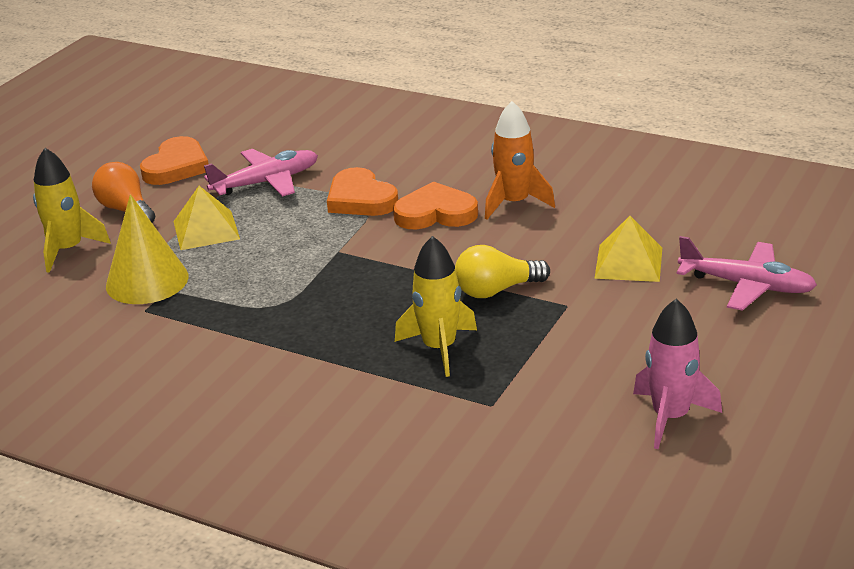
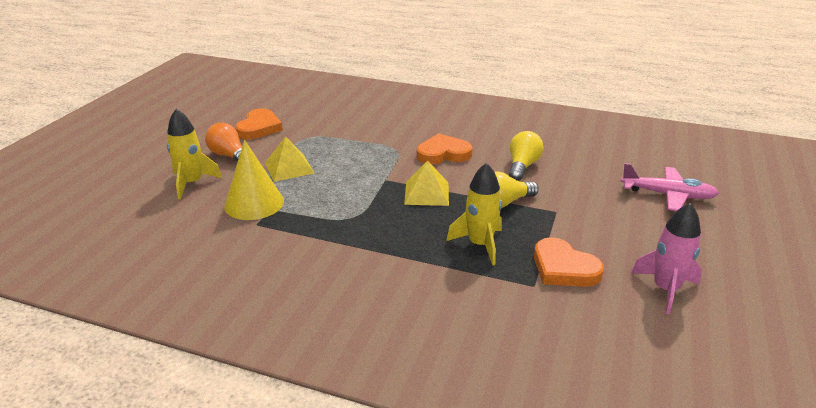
camera: 10 degrees left, 0 degrees up
(266, 182) = (323, 137): pink plane -> none
(361, 199) = (390, 146): orange heart -> orange heart (563, 268)
(514, 203) = (492, 146): orange rocket -> none
(547, 235) = (522, 166): none -> yellow light bulb
(628, 263) = (583, 182): yellow pyramid -> yellow pyramid (426, 193)

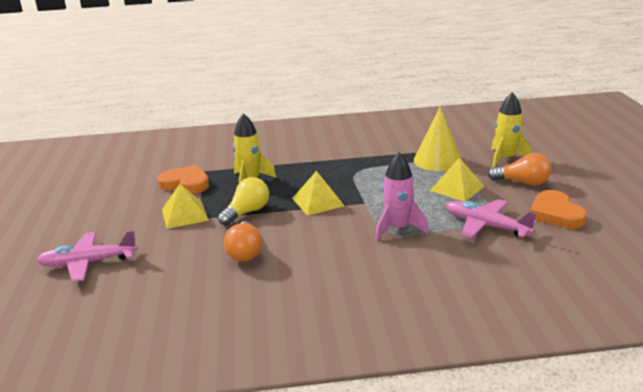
camera: 155 degrees right, 5 degrees down
(320, 134) = (486, 226): none -> pink plane
(443, 154) = (336, 242): orange heart -> none
(522, 166) = (245, 252): yellow light bulb -> orange light bulb
(571, 220) = (185, 215): none -> yellow pyramid
(665, 289) = (114, 190): pink rocket -> pink rocket (397, 229)

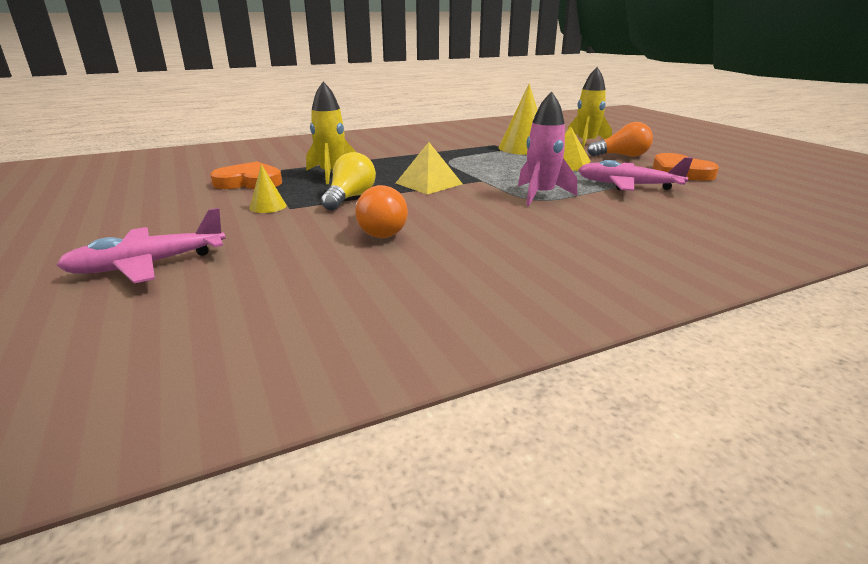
camera: 20 degrees left, 0 degrees up
(185, 215) = (268, 206): yellow pyramid -> yellow cone

